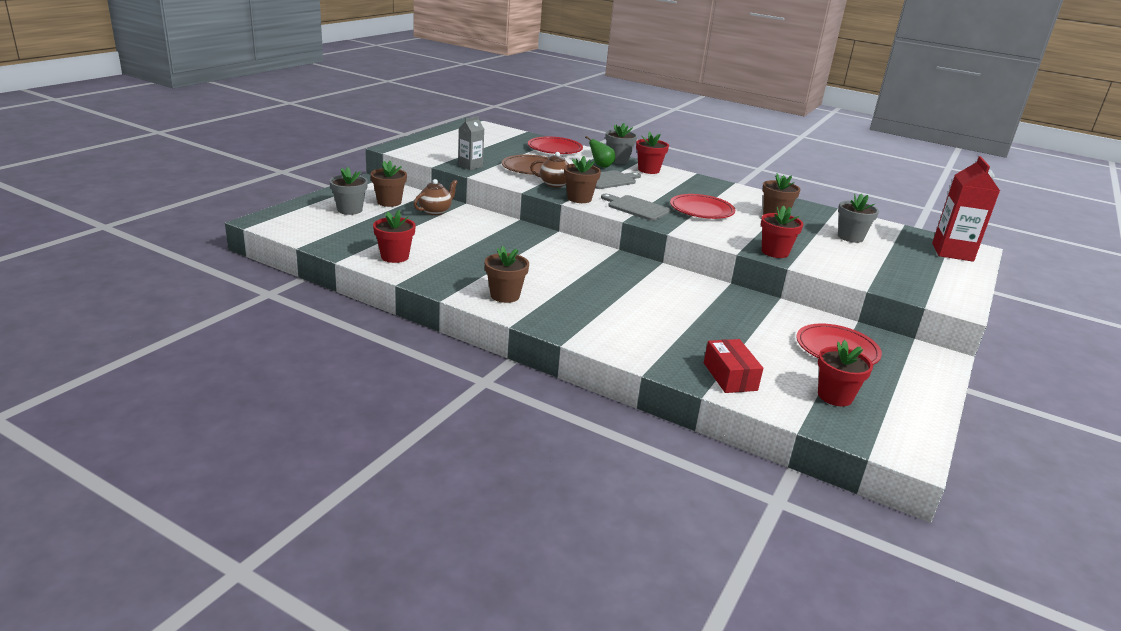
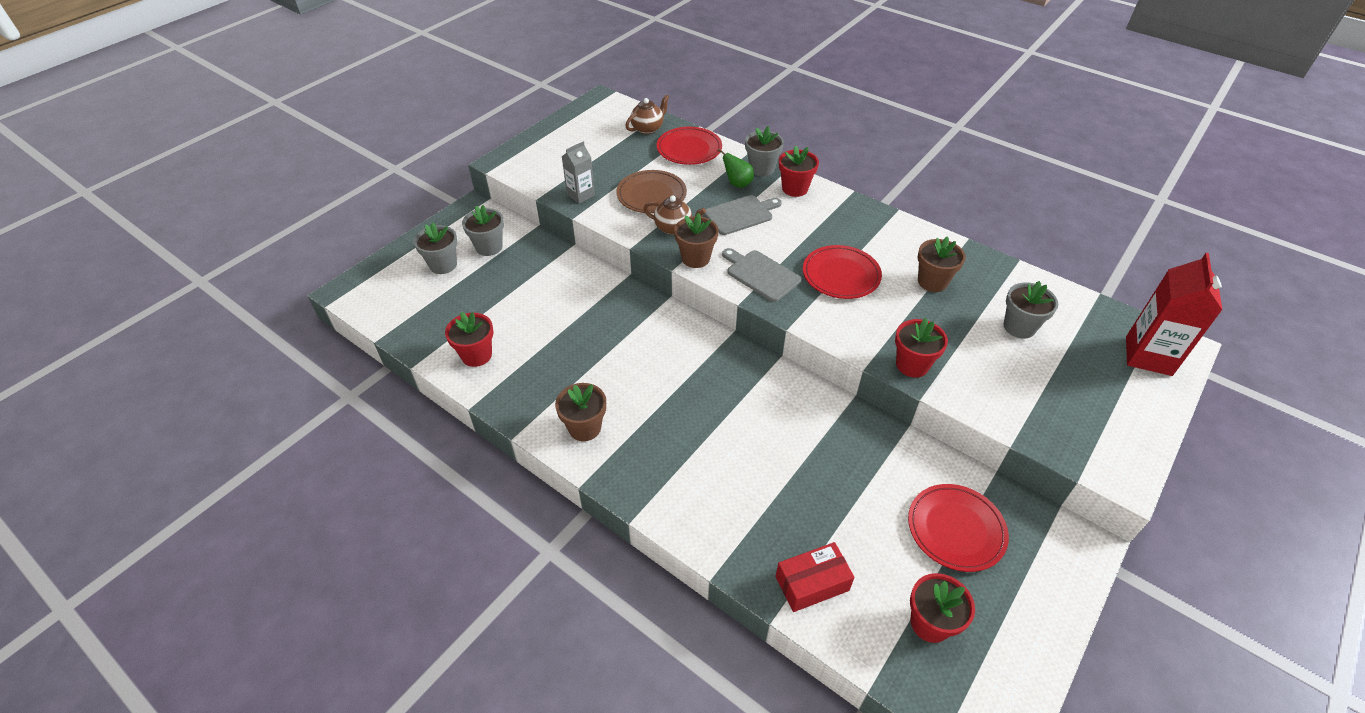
camera: 10 degrees right, 20 degrees up
(389, 202) = (489, 247): brown flower pot -> grey flower pot
(435, 211) = (537, 263): brown teapot -> brown teapot (648, 128)
(730, 376) = (812, 583): red box -> red box turned 75 degrees clockwise

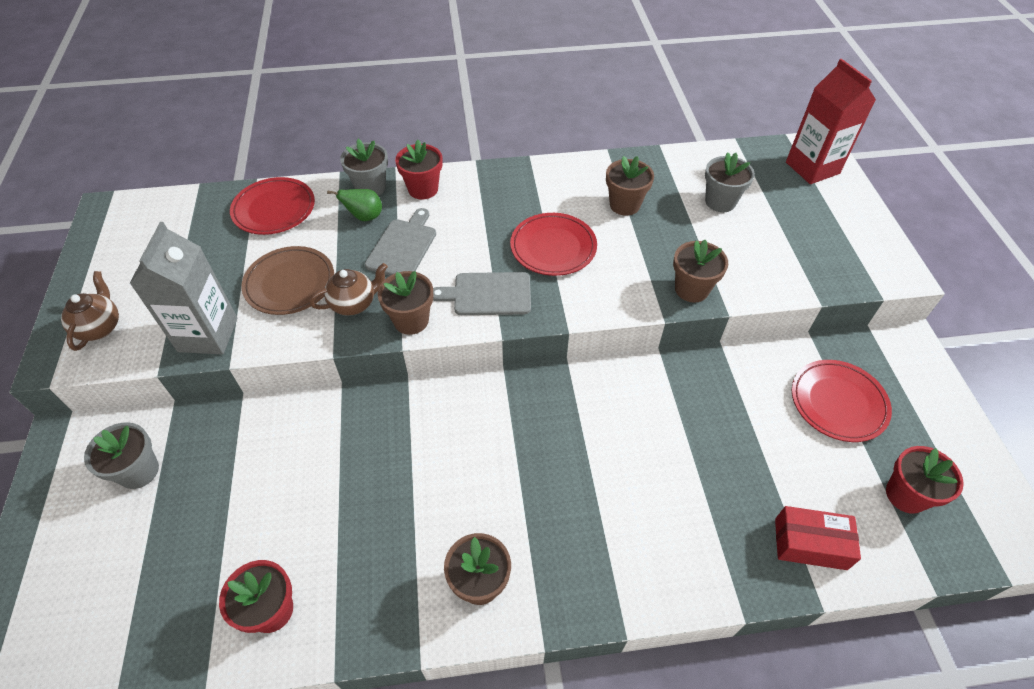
camera: 45 degrees left, 5 degrees up
(443, 265) = (100, 538): grey flower pot -> none
(581, 195) = (208, 334): grey carton -> grey carton, size x1.68
(648, 128) = (202, 212): brown teapot -> brown teapot (100, 327)
(812, 583) = (810, 544): red box -> red box turned 75 degrees clockwise
(912, 365) = (691, 289): red flower pot -> brown flower pot

